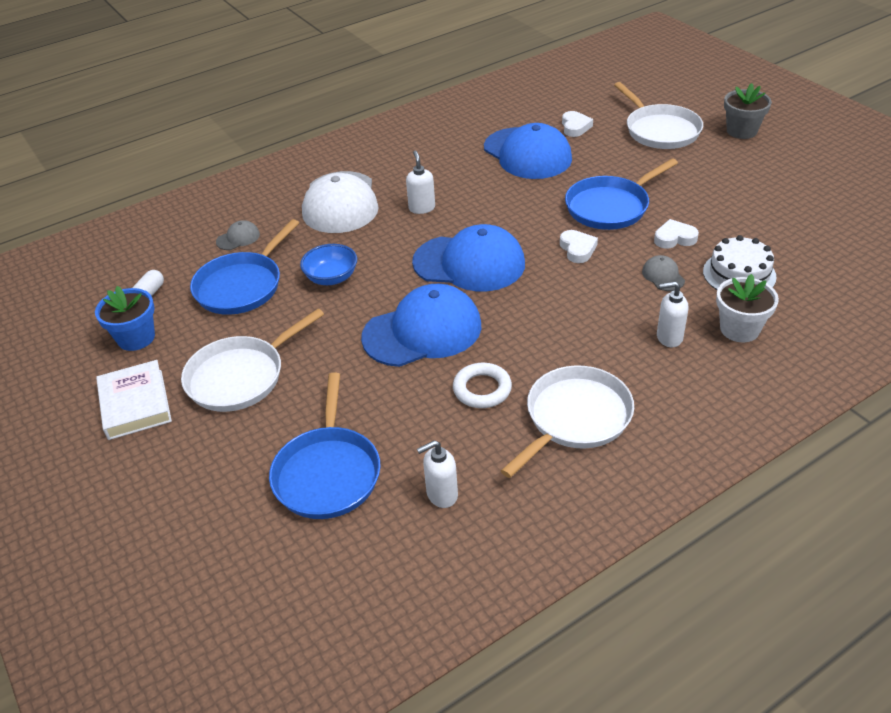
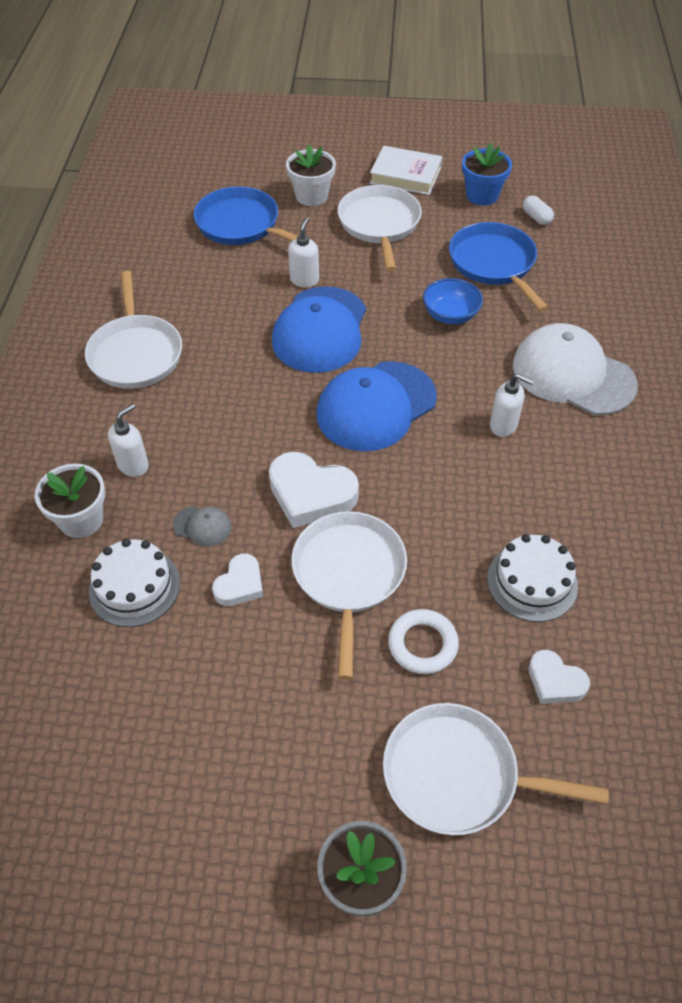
camera: 125 degrees right, 10 degrees up
(229, 451) = (311, 196): none -> white flower pot
(238, 238) = (573, 288): grey cap -> none
(441, 495) = (162, 260): white soap dispenser -> white soap dispenser (304, 280)
(482, 389) = (221, 326): white ring -> white ring (422, 644)
(527, 154) = (532, 582): blue cap -> white cake
(577, 249) = (311, 494): white heart -> white heart, size x1.72
(610, 207) = (348, 574): blue pan -> white pan

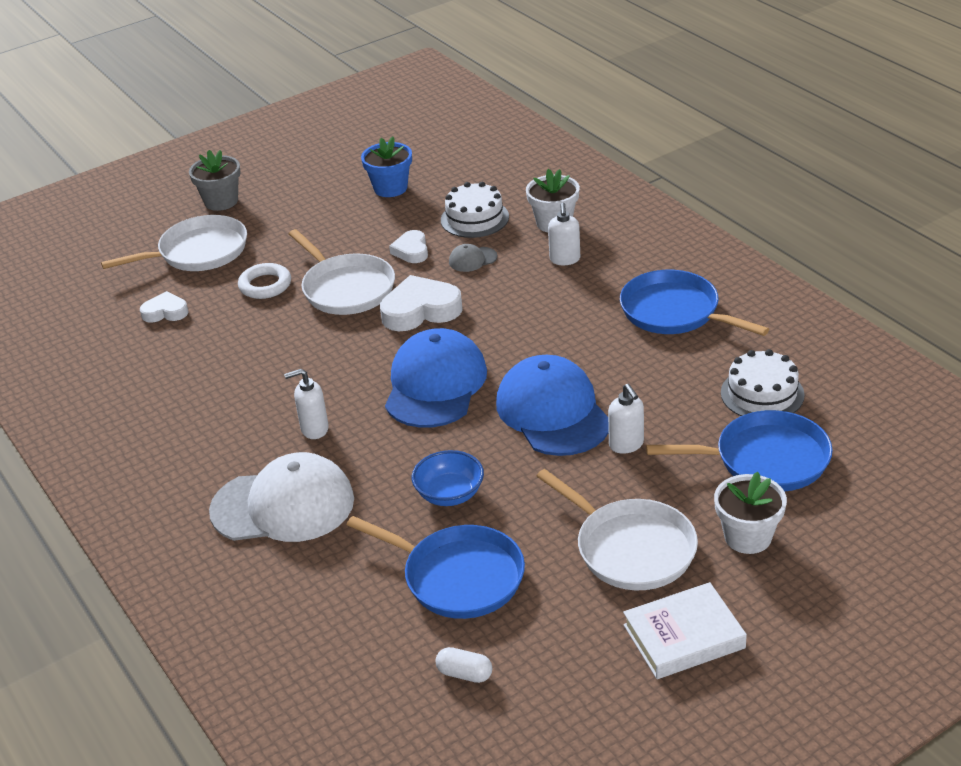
camera: 145 degrees right, 15 degrees down
(136, 354) = (674, 312): white pan -> blue pan
(482, 195) = (561, 666): blue flower pot -> blue flower pot (390, 188)
(532, 582) = (215, 348): white cake -> white cake (762, 394)

